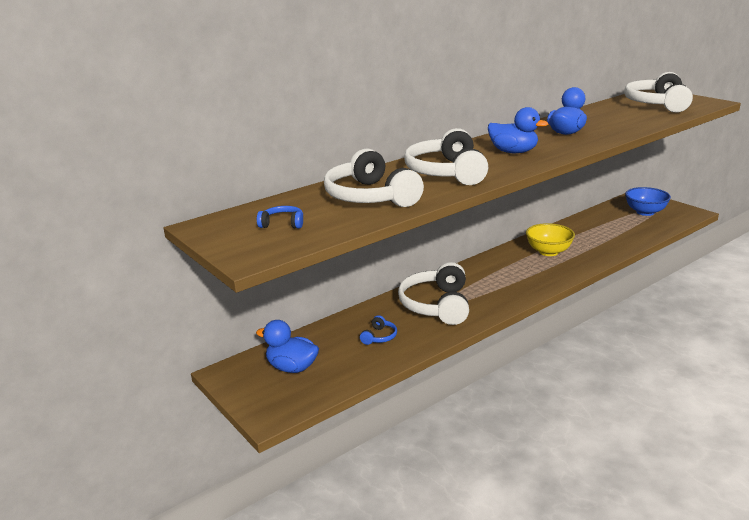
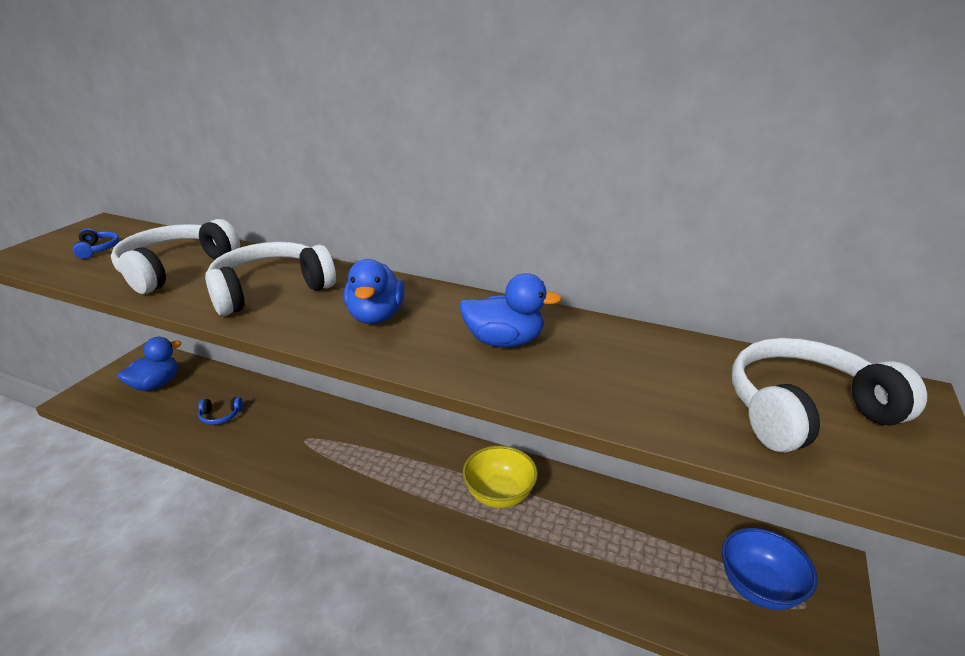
camera: 60 degrees right, 5 degrees up
(292, 368) = (156, 384): blue duck -> blue duck turned 45 degrees clockwise
(436, 305) = (300, 435): white headphones -> none

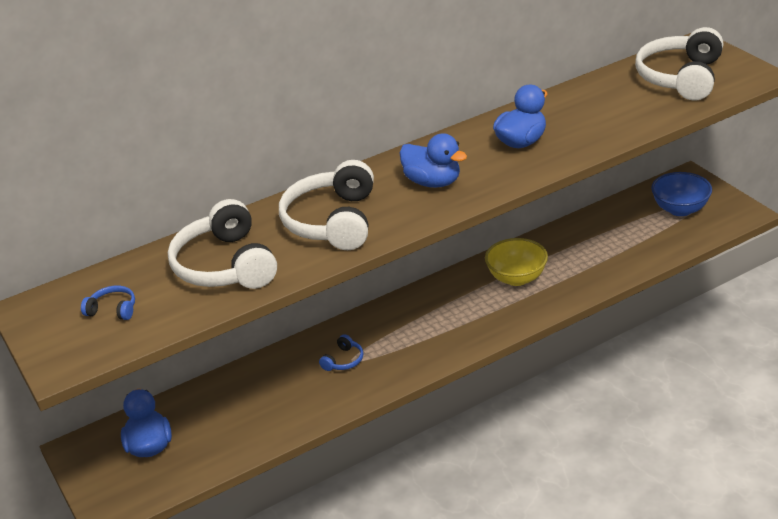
camera: 50 degrees left, 5 degrees up
(220, 416) = (260, 407): blue headphones -> blue headphones (343, 360)

